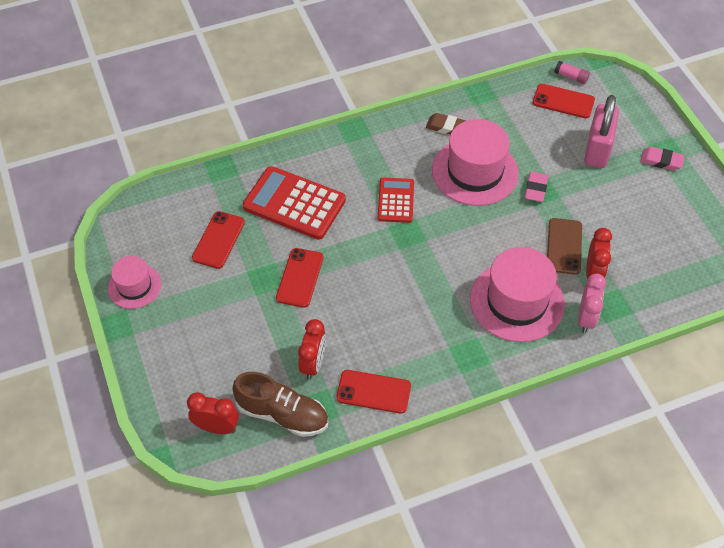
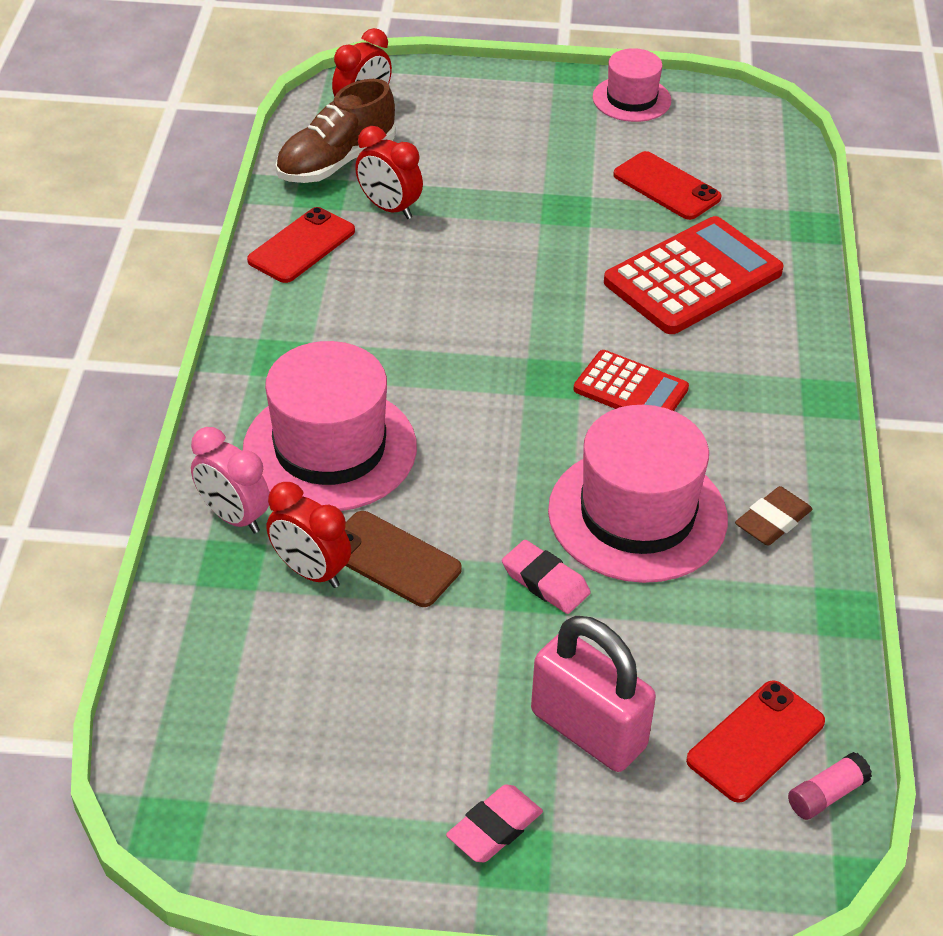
camera: 115 degrees right, 10 degrees down
(300, 278) = (544, 240): red phone -> none

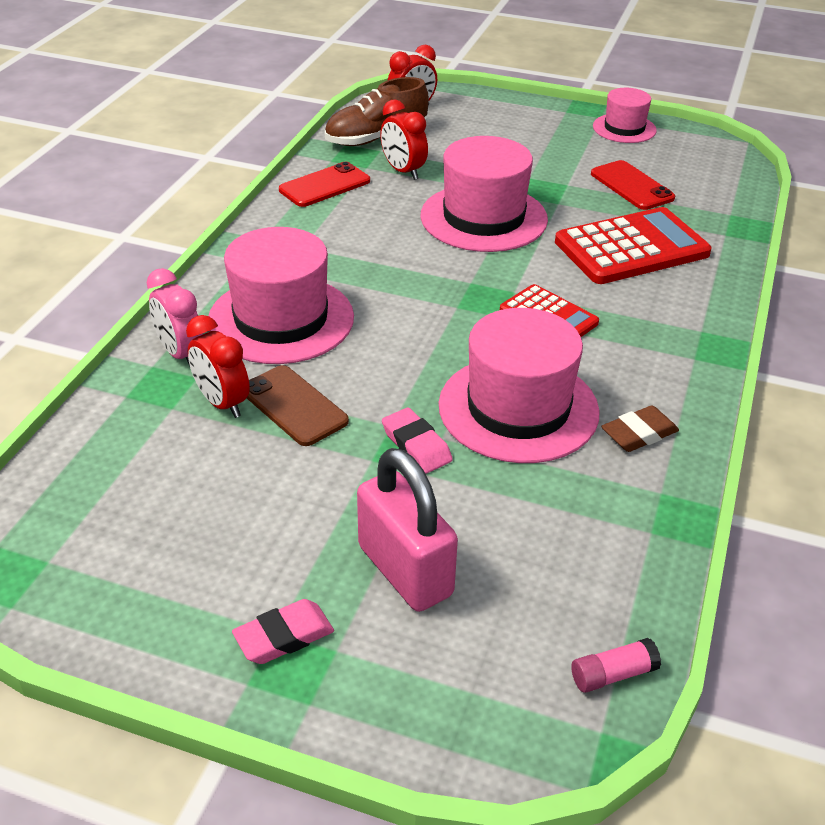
camera: 15 degrees right, 5 degrees down
(510, 262) = (483, 218): none -> pink hat
(755, 741) = (559, 612): red phone -> none

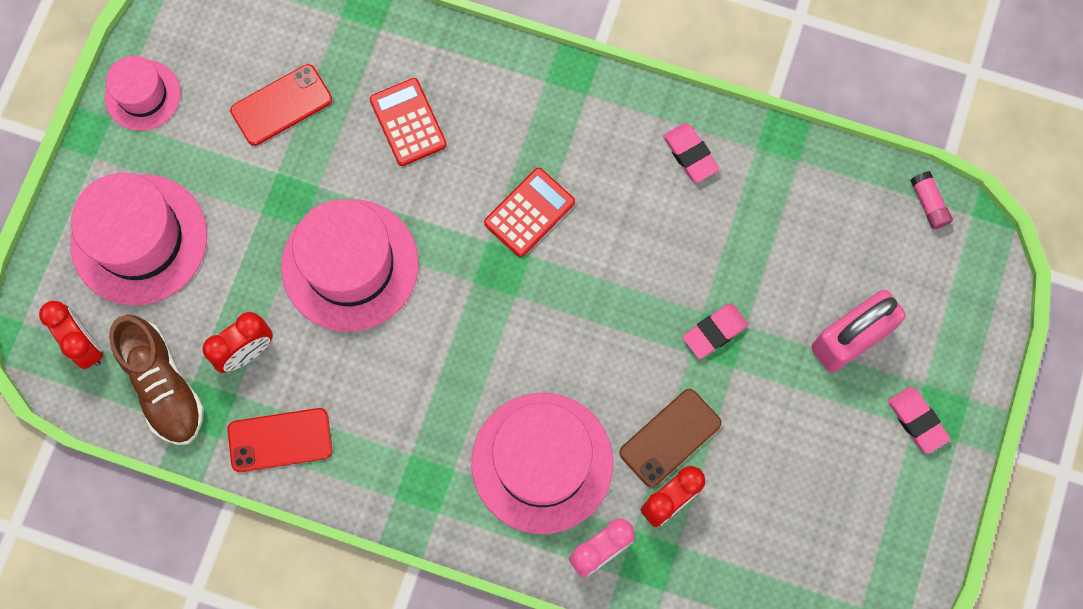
camera: 90 degrees left, 35 degrees up
(325, 185) = (280, 440): red phone -> red phone turned 60 degrees counterclockwise
(518, 408) = (663, 248): pink hat -> pink hat (139, 239)
(631, 248) = (408, 122): red calculator -> red calculator, size x0.59
(639, 434) = (690, 154): brown eraser -> pink eraser

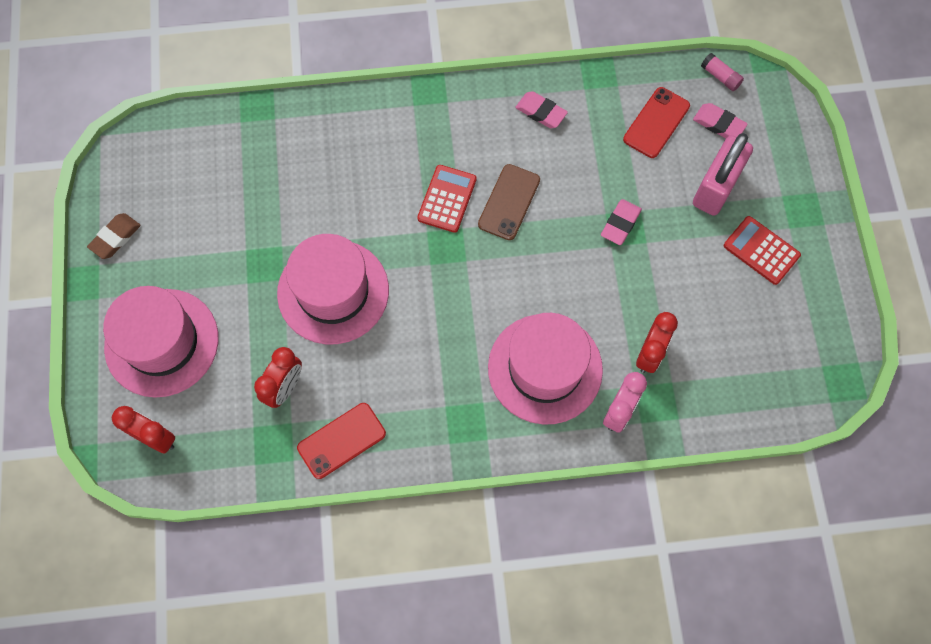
camera: 25 degrees left, 5 degrees down
(142, 95) = (115, 238): pink hat -> brown eraser
(163, 386) = (231, 441): brown shoe -> none
(281, 105) = (226, 201): red phone -> red phone (656, 123)
(408, 122) = (327, 174): red calculator -> red calculator (761, 250)
(670, 438) = (627, 310): brown phone -> brown phone (509, 202)
(917, 421) = (790, 222): pink eraser -> pink eraser (718, 124)

